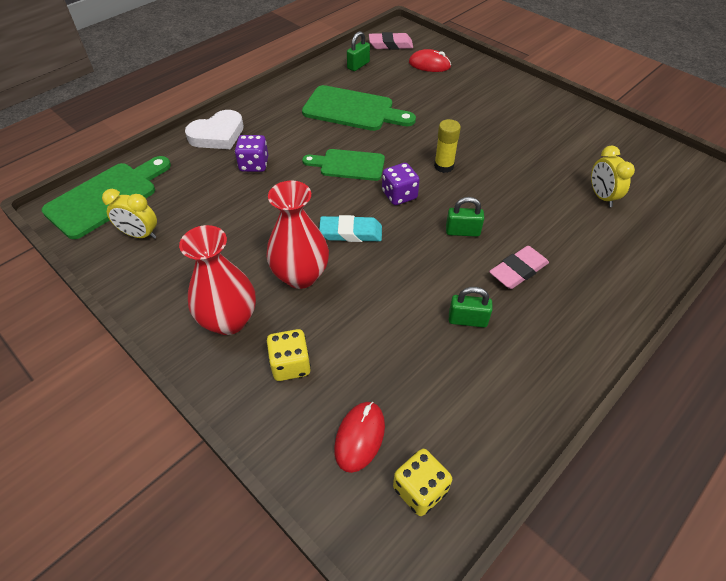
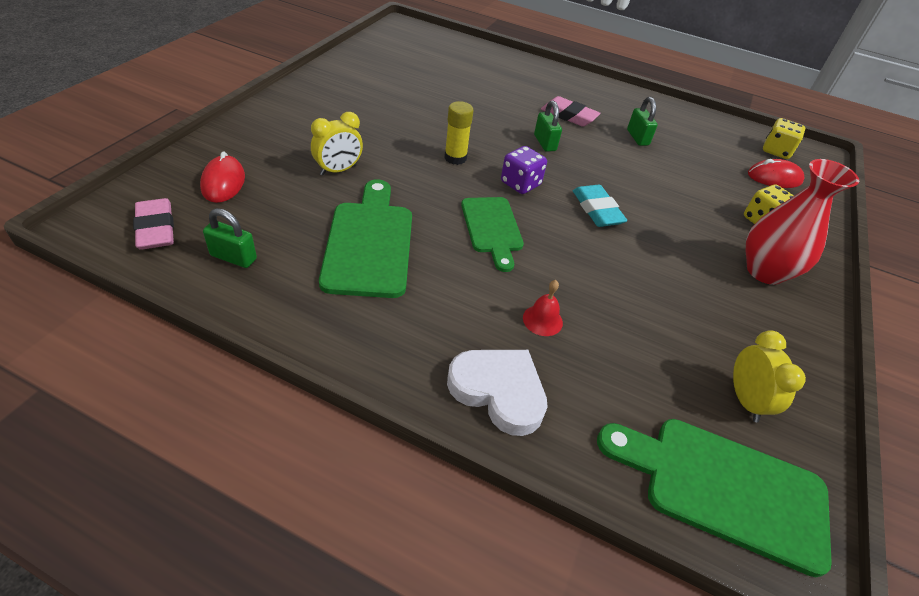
camera: 115 degrees left, 5 degrees down
(254, 165) = (542, 320): purple dice -> red bell
(300, 275) = (676, 234): red vase -> none
(601, 197) = (451, 76): yellow clock -> yellow clock (338, 170)

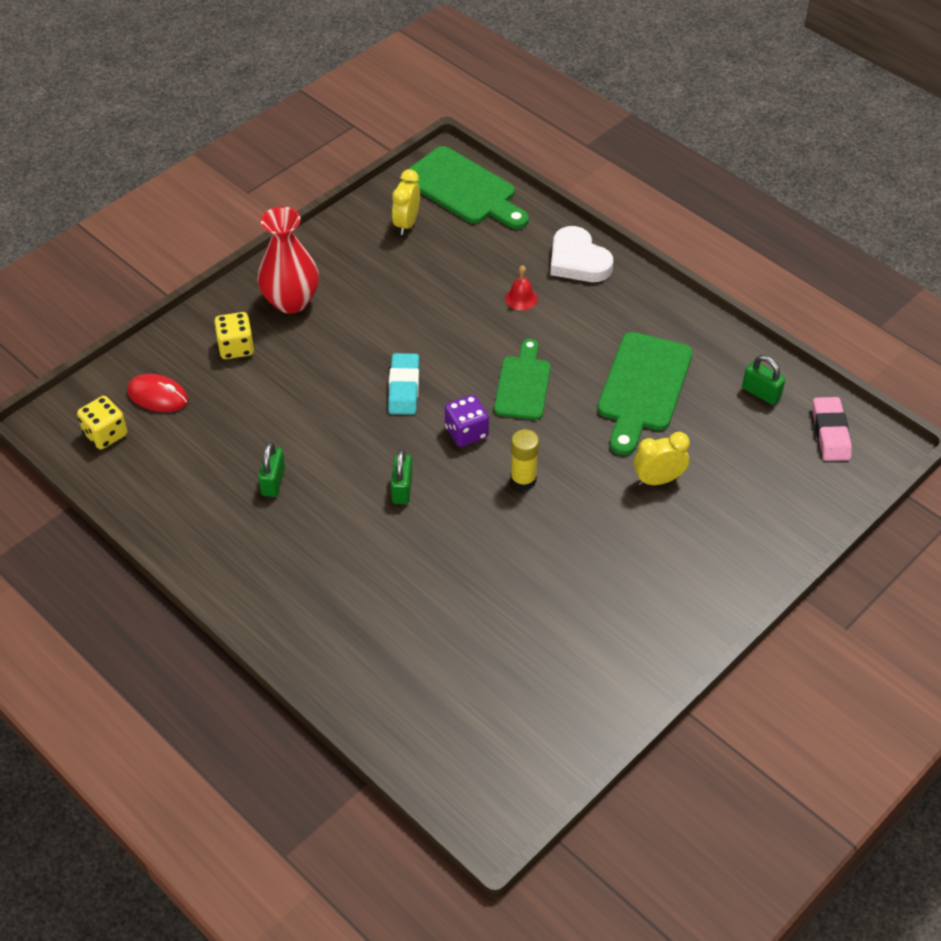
camera: 155 degrees left, 5 degrees up
(223, 182) = (776, 479): red mouse -> none
(569, 116) = (337, 534): pink eraser -> none

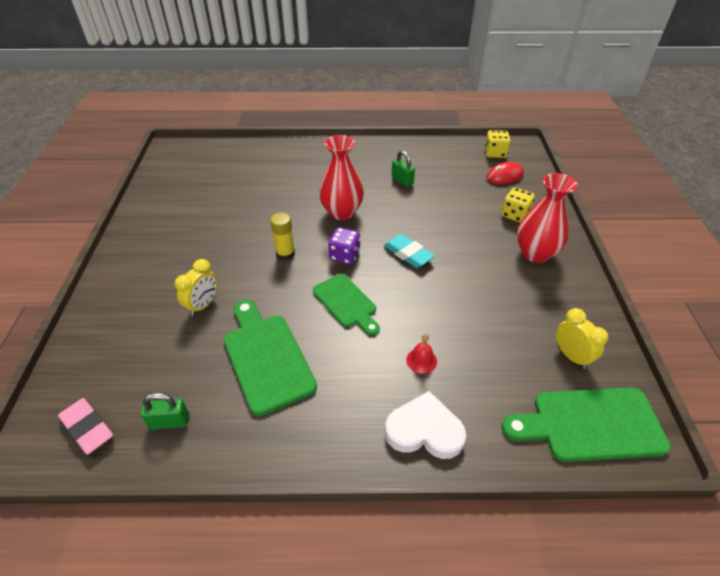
camera: 135 degrees right, 5 degrees down
(402, 489) = (342, 212): green padlock -> red vase

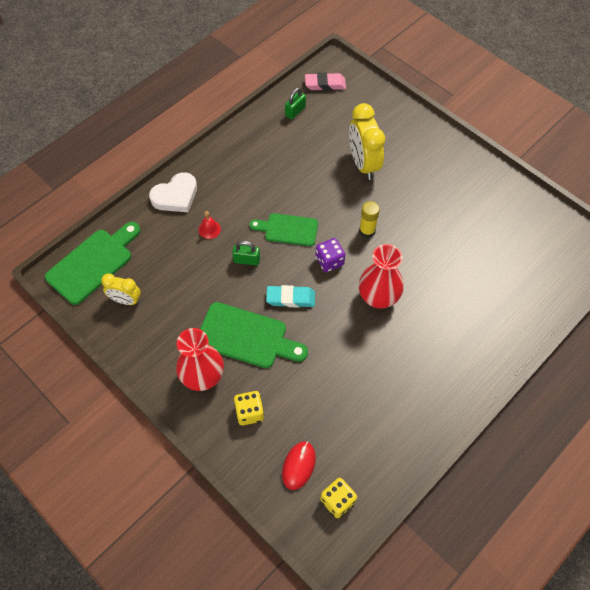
camera: 135 degrees right, 15 degrees up
(203, 305) = (363, 164): yellow clock -> yellow clock, size x1.70
(266, 357) = (291, 167): green cutting board -> green cutting board (246, 337)
(402, 180) = (377, 376): green padlock -> green padlock (247, 260)

